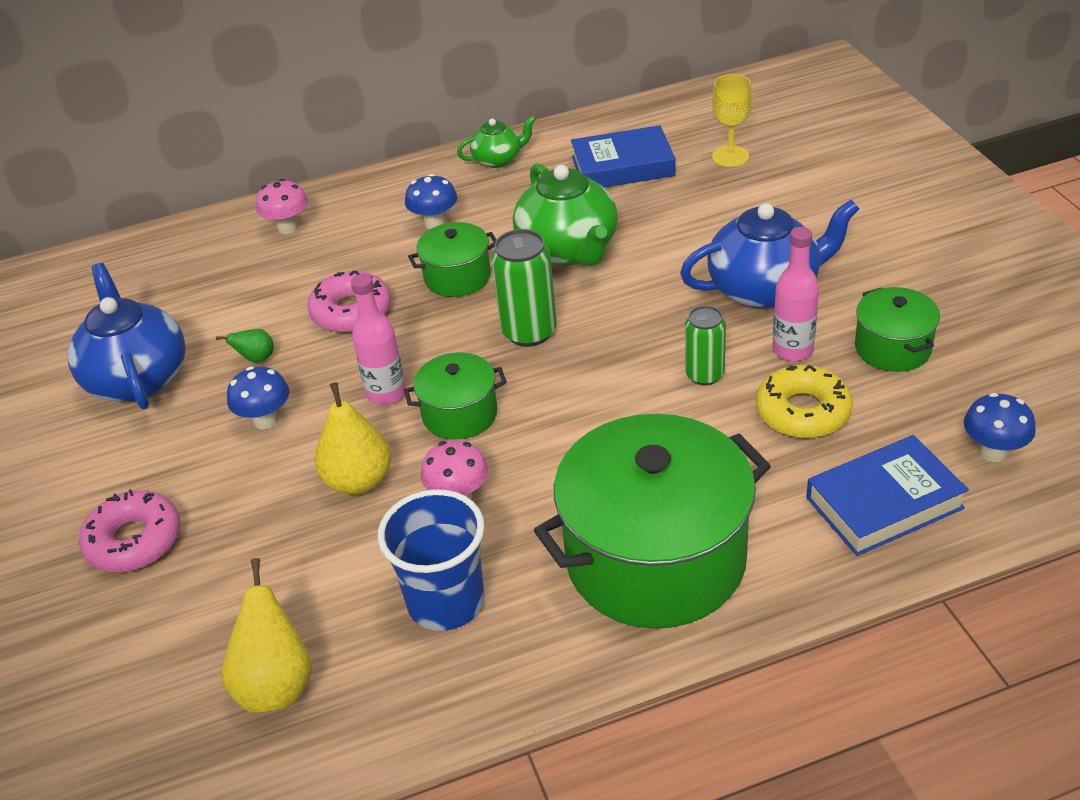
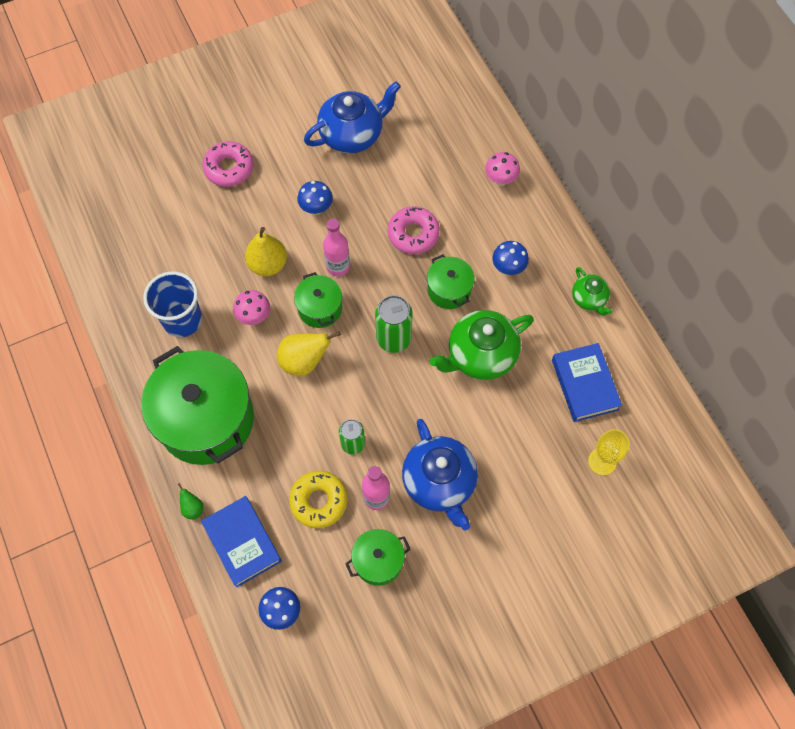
camera: 80 degrees right, 25 degrees up
(256, 359) = (369, 191): green pear -> green pear (193, 508)
(276, 685) = (137, 253): yellow pear -> yellow pear (304, 361)

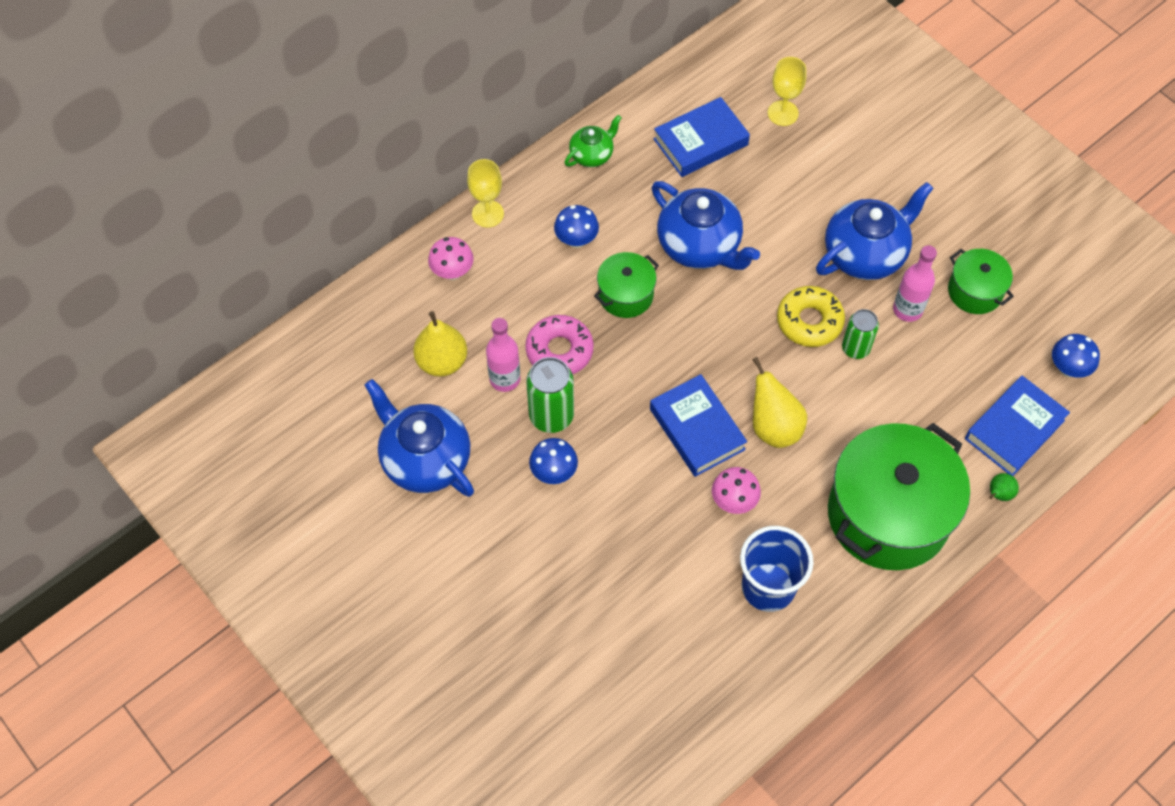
camera: 105 degrees left, 5 degrees down
(229, 168) = (520, 603): pink donut -> none
(268, 264) = (655, 507): yellow pear -> yellow pear (442, 361)
(319, 501) = (935, 365): yellow donut -> yellow donut (809, 321)
(320, 308) = (697, 429): green pot -> blue book
(338, 266) = (632, 424): pink bottle -> pink bottle (505, 379)
(394, 338) = (710, 338): green can -> green can (551, 416)
(480, 355) = (700, 246): green teapot -> blue teapot
(548, 213) = (487, 214): none -> yellow goblet

